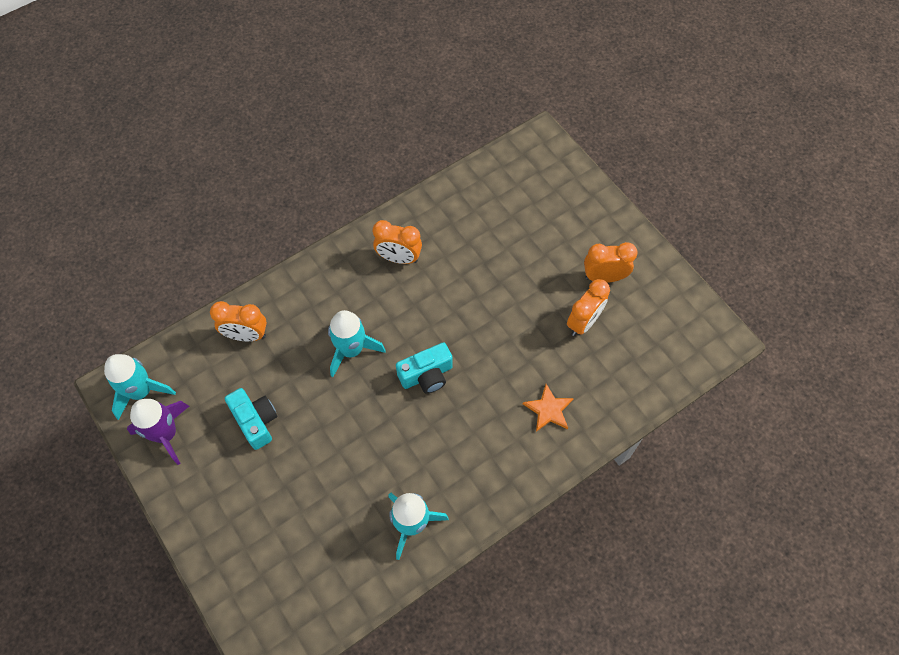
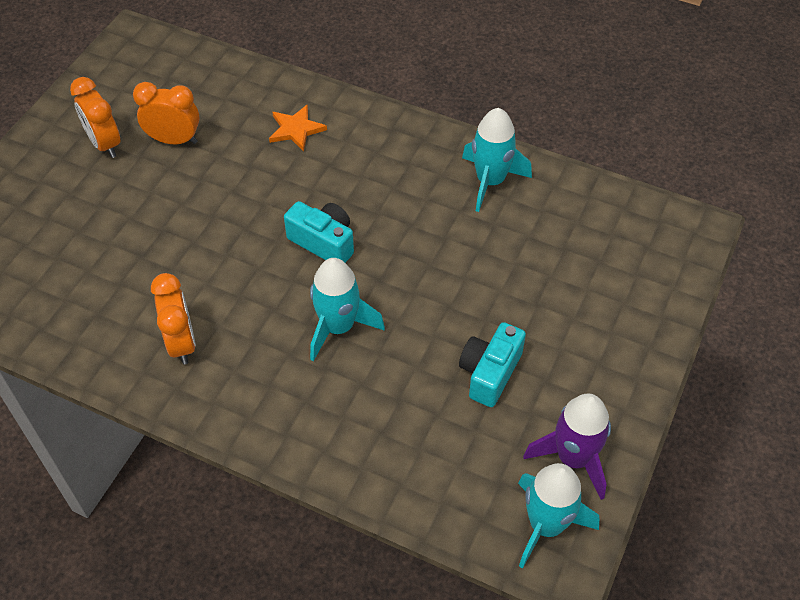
camera: 120 degrees left, 10 degrees down
(246, 335) = (391, 450): orange clock -> none

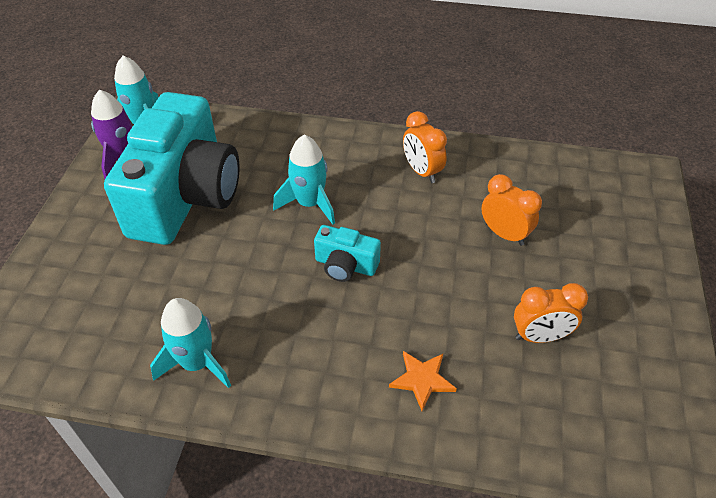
camera: 165 degrees right, 5 degrees down
(105, 144) = (603, 316): orange clock -> orange clock (504, 234)
(489, 373) = (186, 196): turquoise camera -> turquoise camera, size x2.38

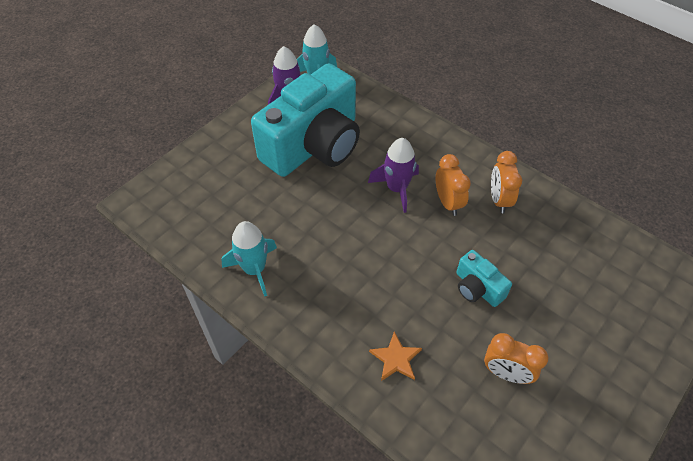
camera: 30 degrees right, 5 degrees up
(309, 204) = (397, 189): turquoise rocket -> purple rocket
(345, 265) = (394, 248): turquoise camera -> turquoise camera (477, 288)
(504, 234) = (532, 280): orange clock -> orange clock (448, 203)

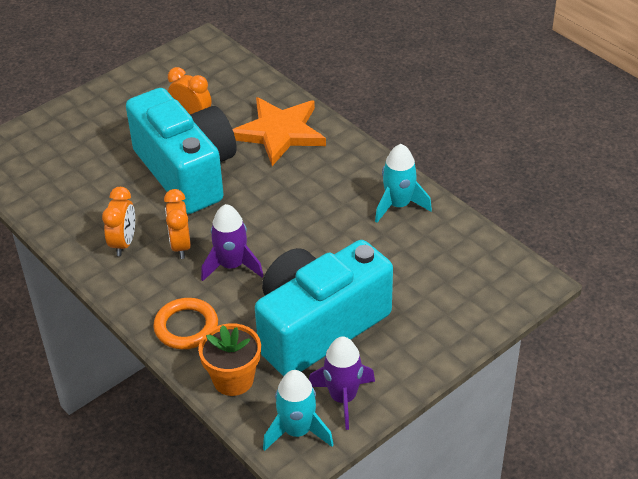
camera: 170 degrees left, 10 degrees down
(368, 103) = (233, 379): none -> orange flower pot
(396, 359) = (279, 132): orange star -> orange star, size x2.13
(415, 135) = (186, 327): none -> orange ring
(477, 288) = (187, 171): turquoise camera -> turquoise camera, size x2.38

